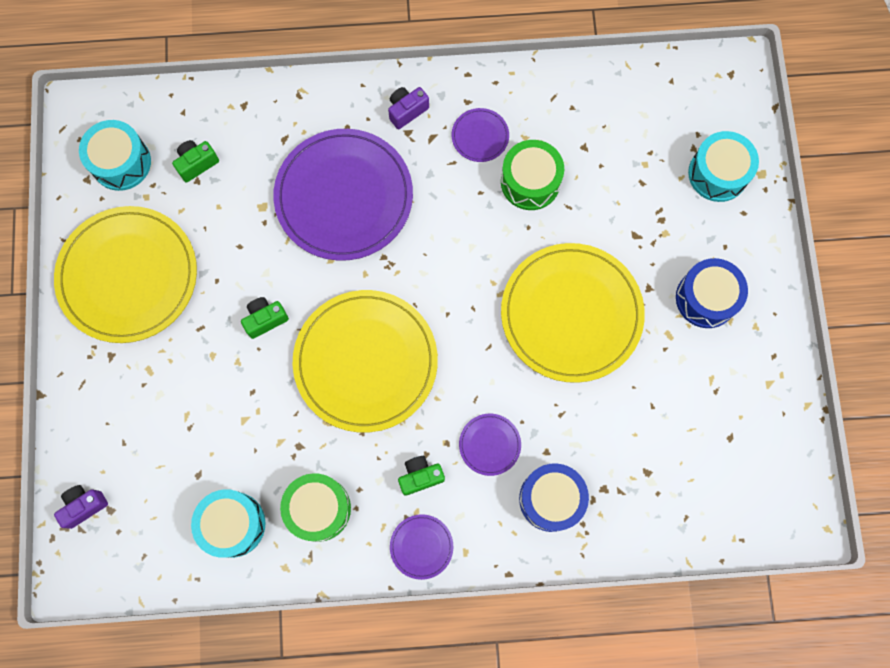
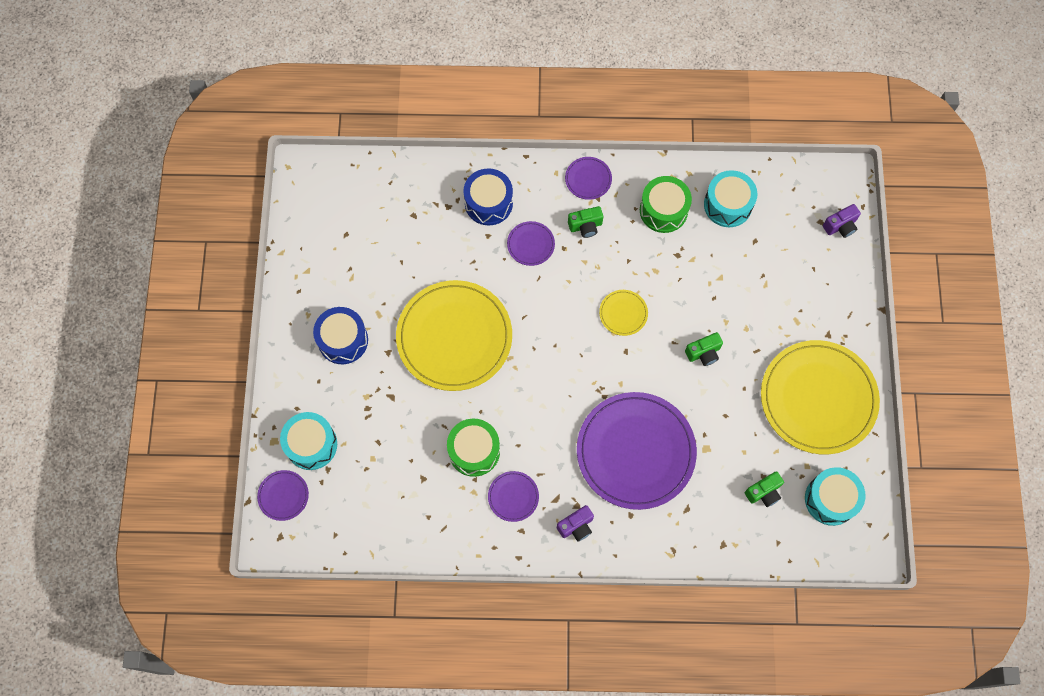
camera: 175 degrees left, 5 degrees down
(366, 362) = (623, 313): yellow plate -> yellow plate, size x0.42
(737, 116) = (283, 496): none -> purple plate

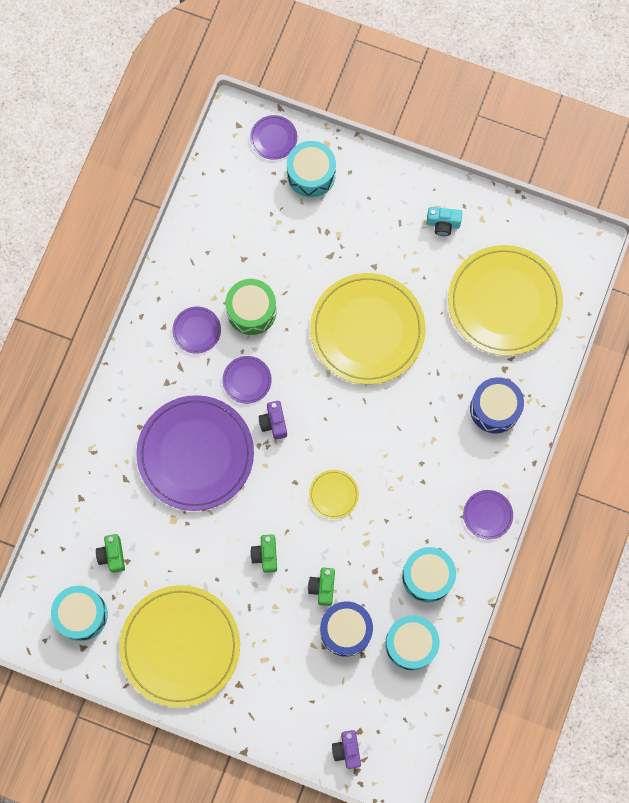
camera: 110 degrees right, 5 degrees up
(323, 304) = (443, 224): none -> turquoise camera
(343, 340) = (400, 230): blue drum -> blue drum (346, 630)
(383, 226) = (504, 302): none -> yellow plate
(530, 244) = (436, 433): purple plate -> purple plate (247, 380)
(576, 526) = (148, 375): purple camera -> purple camera (274, 423)
(585, 226) = (437, 493): green camera -> green camera (322, 587)
(663, 210) = (427, 576): green drum -> turquoise drum

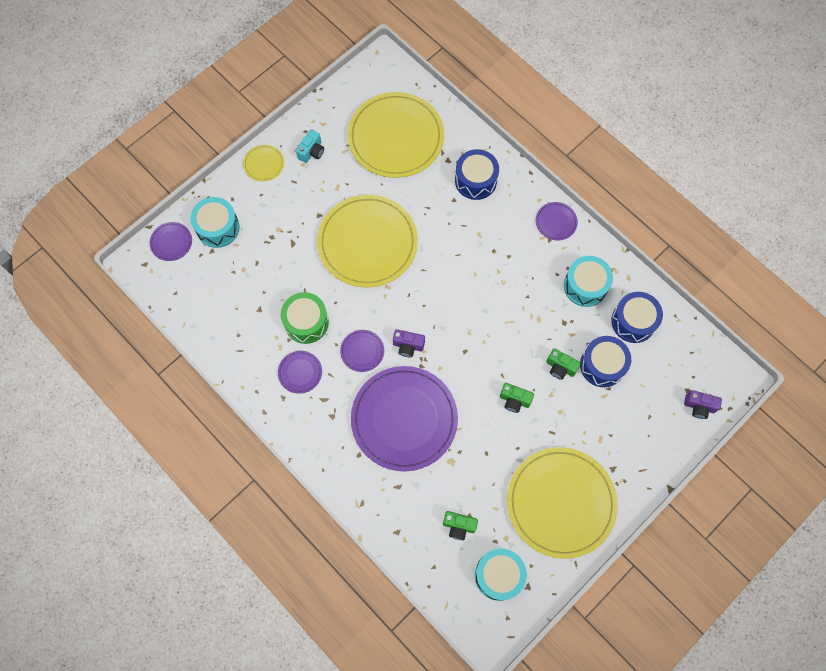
camera: 65 degrees left, 5 degrees down
(333, 494) = (488, 326): yellow plate -> yellow plate (264, 164)
(411, 644) = (633, 321): turquoise drum -> blue drum

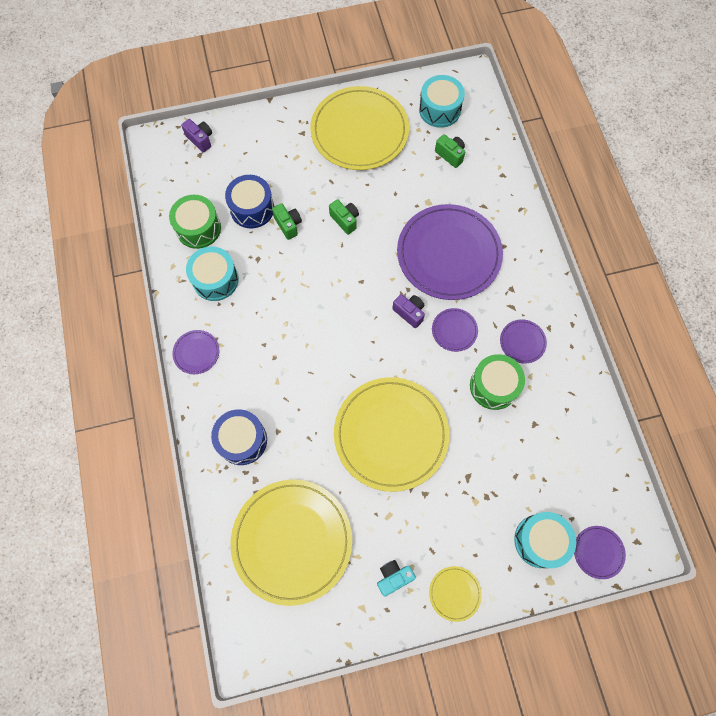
camera: 150 degrees left, 0 degrees up
(633, 321) = (198, 228): blue drum -> green drum

